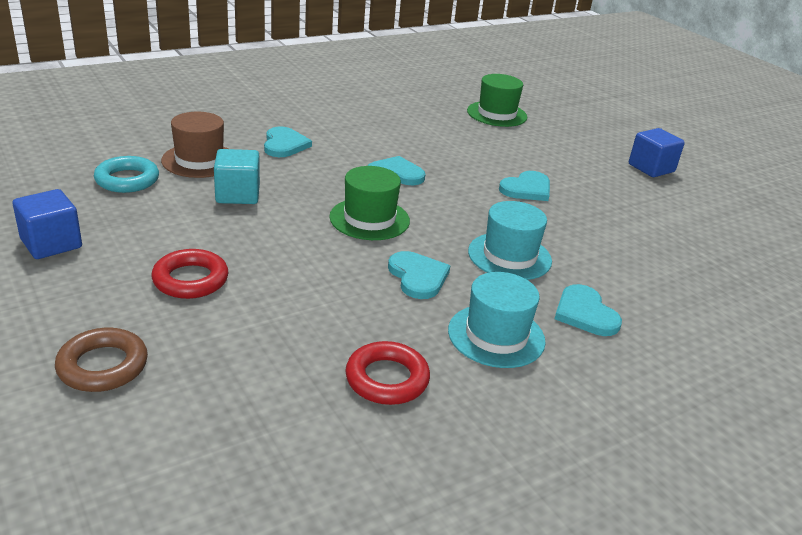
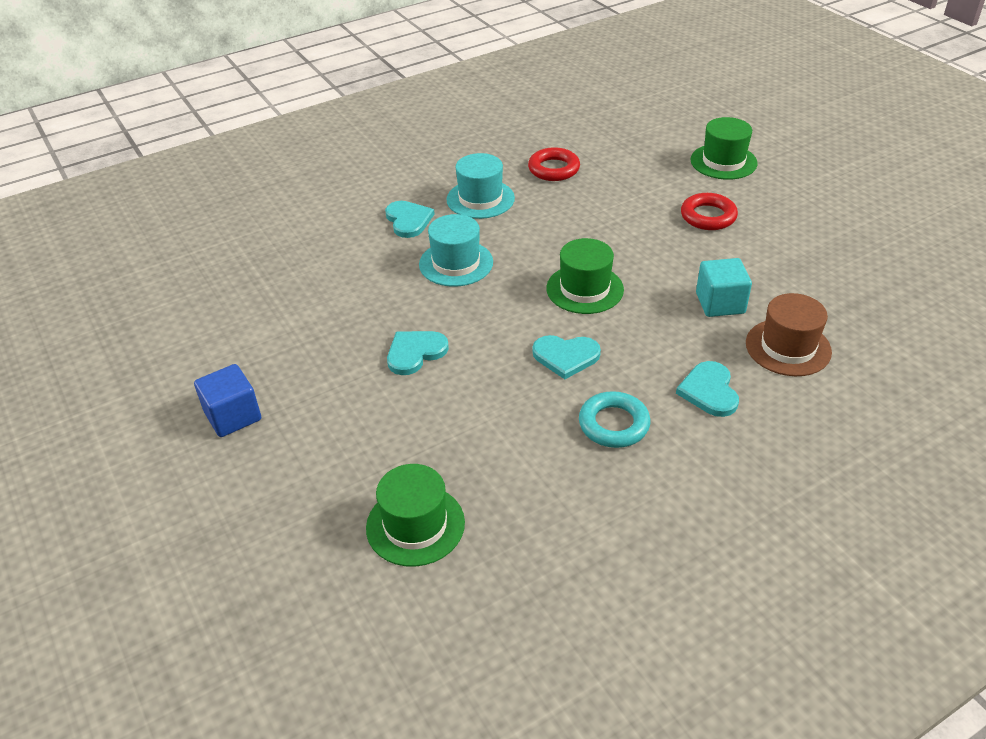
camera: 175 degrees left, 10 degrees up
(51, 244) = (833, 233): blue cube -> none
(103, 366) = (723, 161): brown ring -> green hat
(127, 180) = (836, 308): turquoise ring -> turquoise ring (613, 424)
(418, 277) = (536, 236): turquoise heart -> none

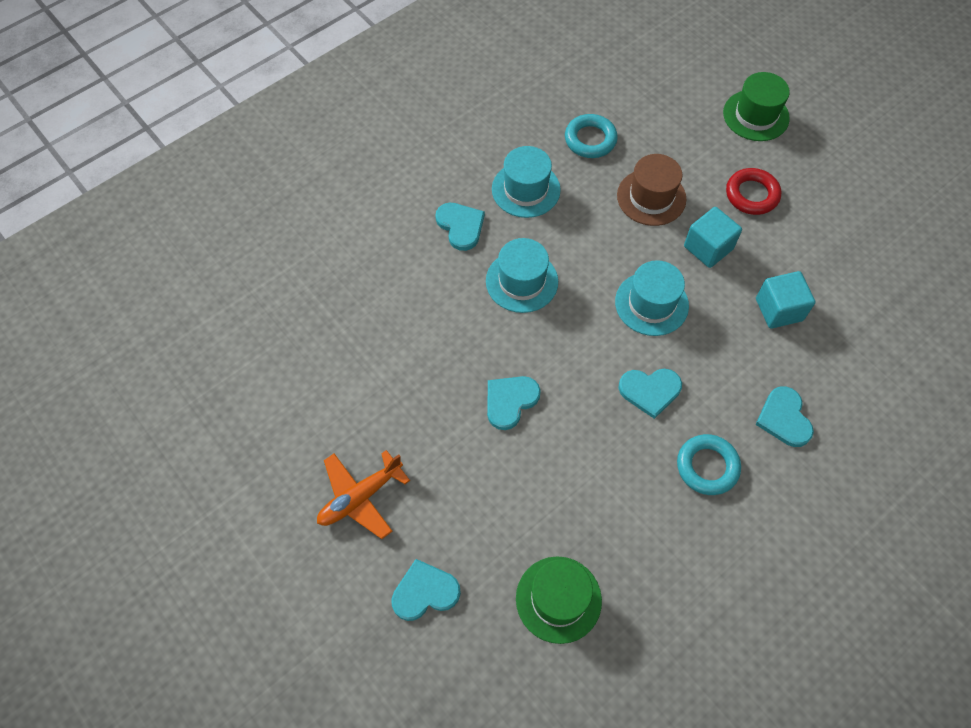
camera: 10 degrees left, 20 degrees up
(233, 416) = (360, 497): blue cube -> orange plane
(270, 503) = (425, 592): none -> turquoise heart
(554, 169) = (590, 139): red ring -> turquoise ring
(584, 289) = (651, 303): green hat -> turquoise hat
(654, 252) = (708, 248): none -> turquoise cube
(788, 347) = (846, 358): brown hat -> brown hat (651, 197)

